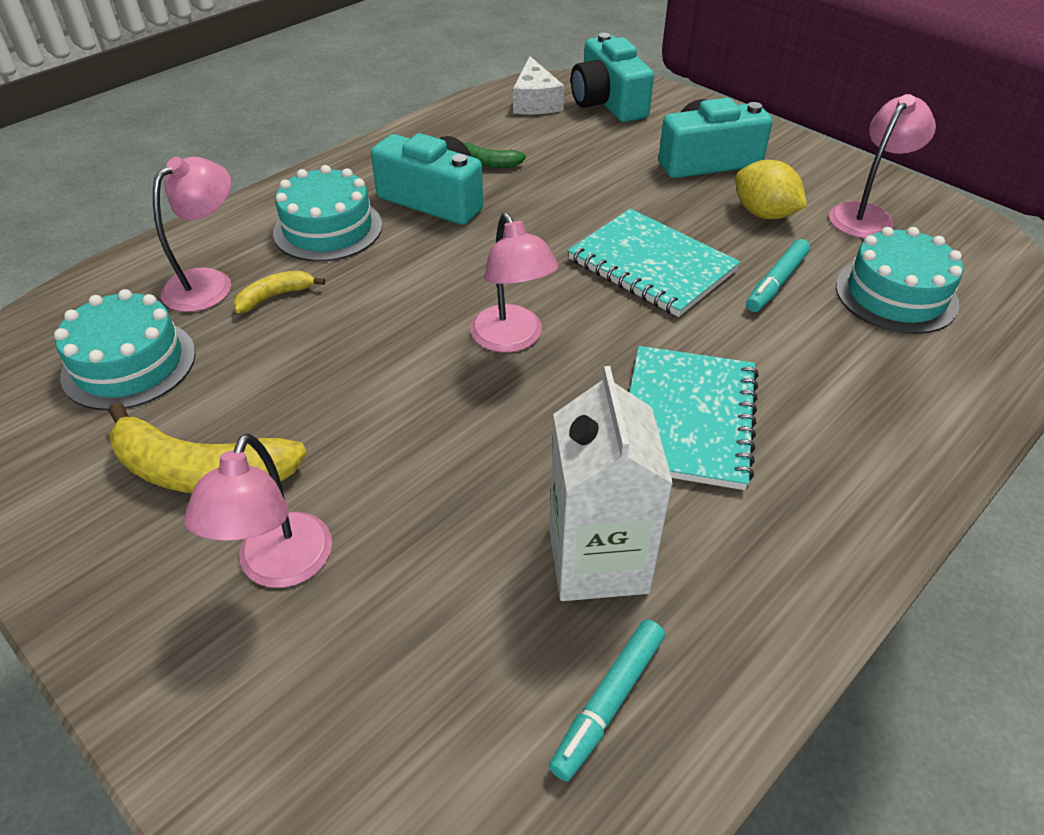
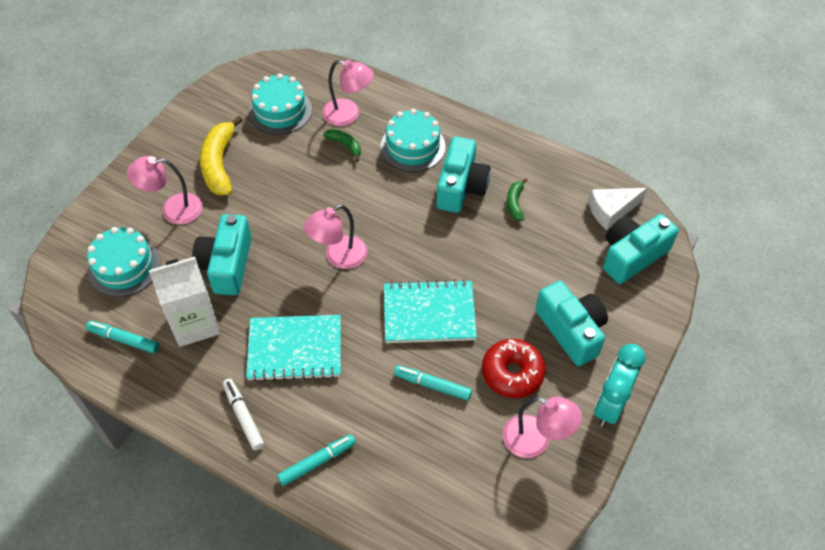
camera: 75 degrees right, 10 degrees up
(275, 296) = (345, 145): yellow banana -> green banana
(469, 490) = (227, 265): none -> turquoise camera
(651, 265) = (429, 313): turquoise notebook -> turquoise notebook turned 60 degrees clockwise
(764, 214) = (512, 373): yellow lemon -> red donut
(816, 156) = (610, 405): none -> turquoise clock
(821, 508) = (243, 416): none -> white marker
(896, 295) = (441, 458): turquoise cake -> turquoise cake (124, 266)
(909, 422) = (317, 462): none -> turquoise marker

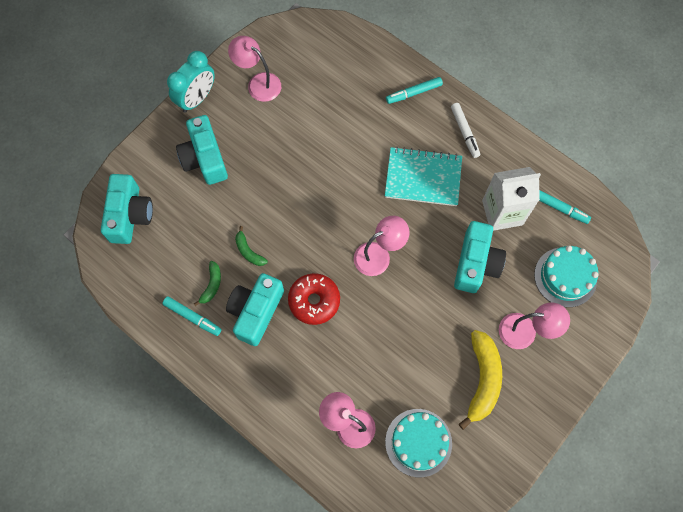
camera: 170 degrees left, 15 degrees up
(345, 145) = (356, 382): green banana -> green banana (248, 251)
(412, 146) = (290, 369): turquoise cake -> none
(429, 313) = (312, 190): turquoise notebook -> none
(432, 385) = (322, 133): turquoise marker -> turquoise marker (193, 317)
(512, 373) = (260, 132): red donut -> red donut (314, 301)
(611, 211) = (129, 262): white cheese -> none
(632, 255) = (130, 215): turquoise camera -> turquoise camera turned 60 degrees counterclockwise

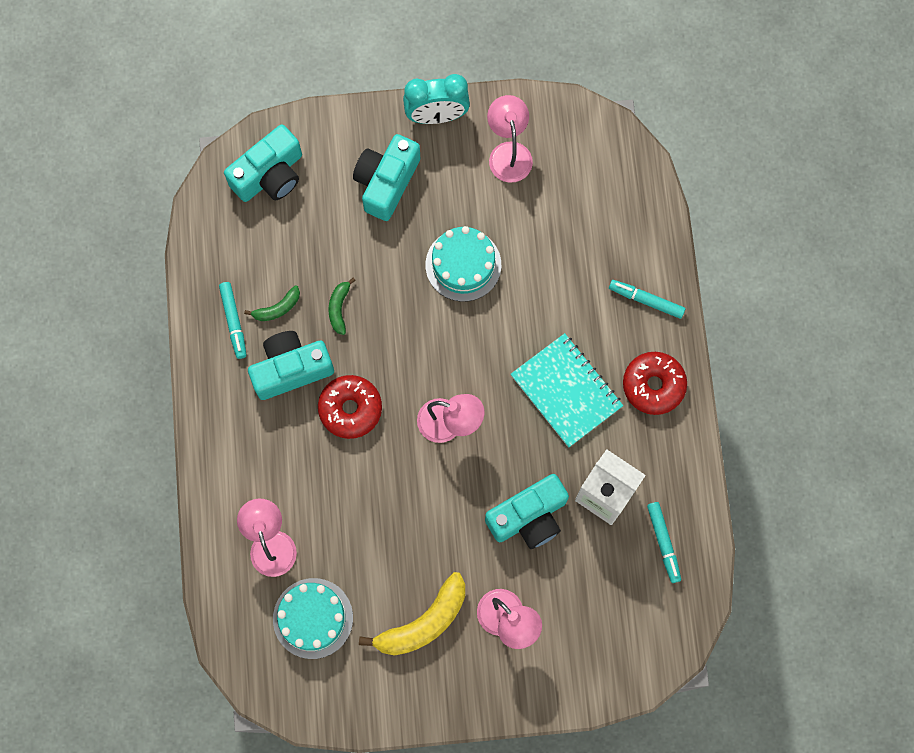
camera: 45 degrees right, 5 degrees up
(464, 132) = (653, 385): white marker -> red donut
(565, 277) = (598, 610): turquoise cake -> turquoise cake (463, 265)

